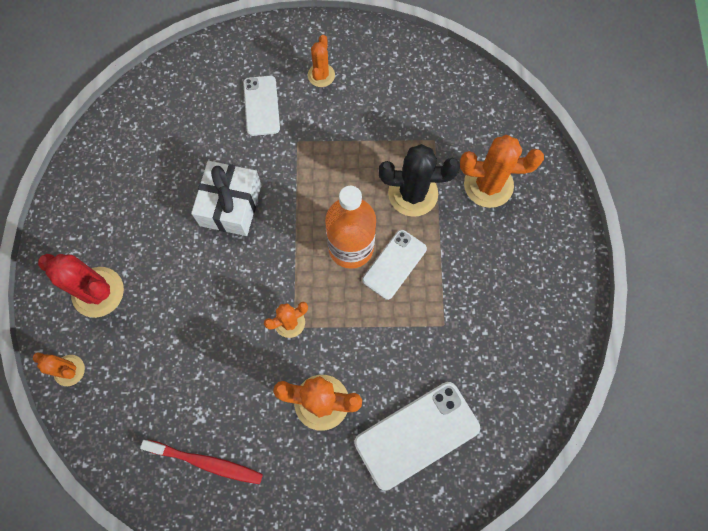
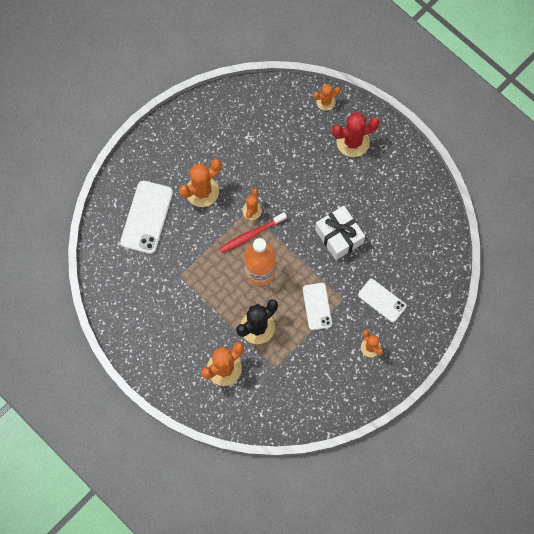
camera: 135 degrees right, 0 degrees up
(206, 462) = (226, 123): red toothbrush -> red toothbrush (251, 235)
(394, 264) = (231, 283): white phone -> white phone (317, 306)

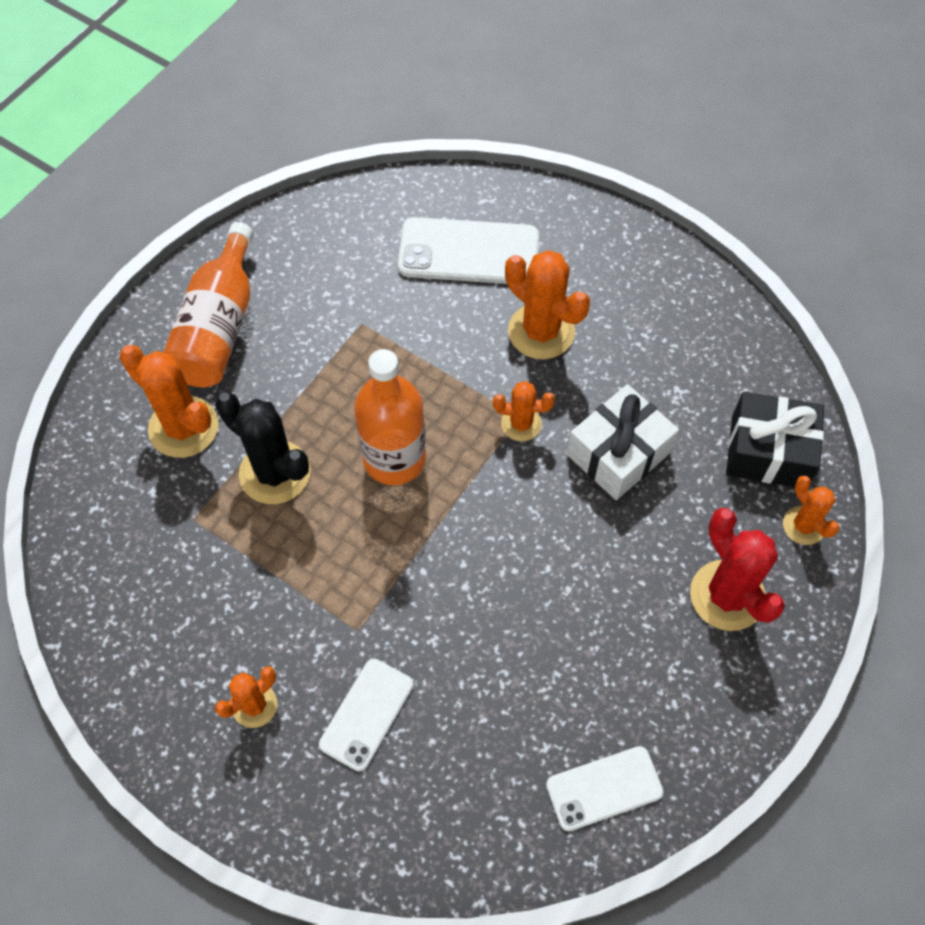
camera: 80 degrees right, 10 degrees down
(168, 347) = (218, 327): none -> orange bottle
(251, 235) = (469, 431): red toothbrush -> none
(287, 106) = (768, 452): none -> black gift
(317, 306) = (334, 579): white phone -> white phone (604, 788)
(339, 236) = (499, 600): white gift -> white gift (618, 453)

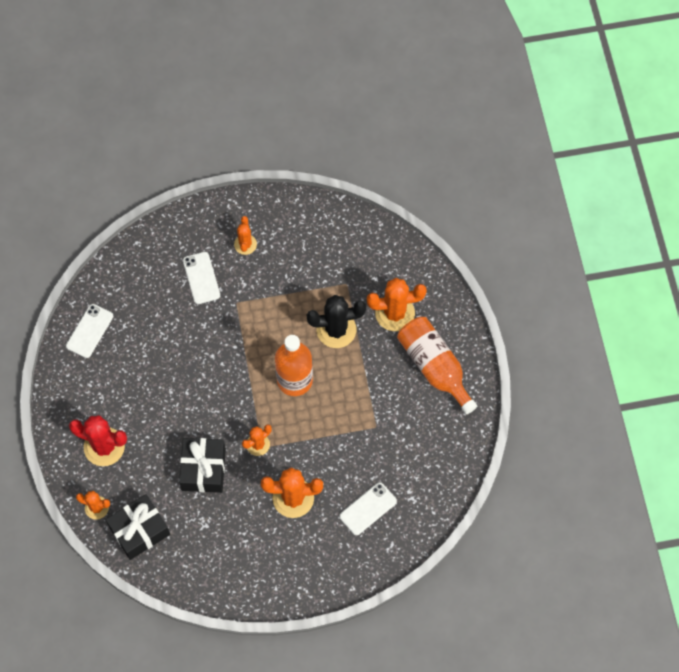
camera: 135 degrees right, 5 degrees up
(468, 252) = (368, 509): white phone -> white phone, size x0.63
(618, 453) = (203, 469): white gift -> black gift

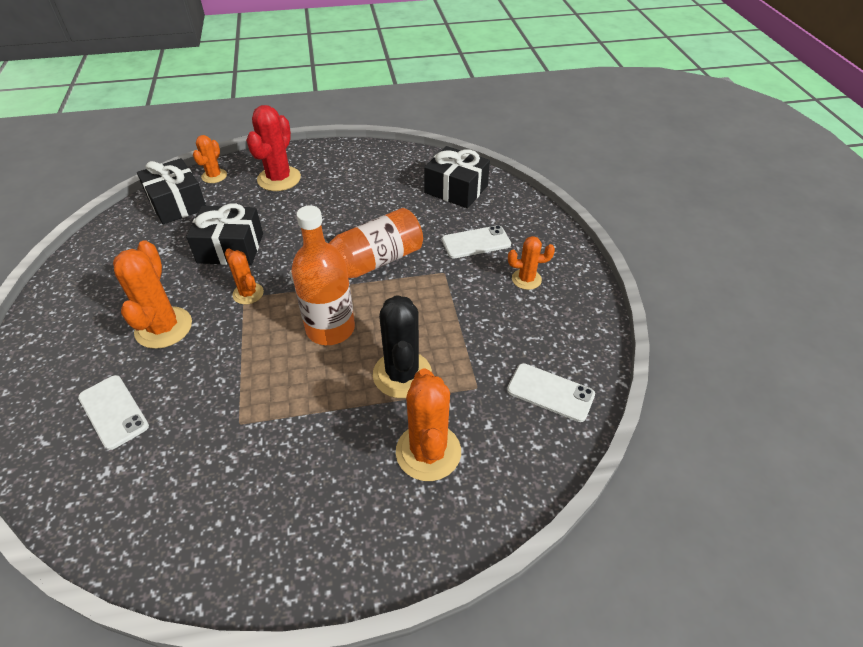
camera: 90 degrees right, 20 degrees down
(89, 331) = (410, 166): white phone -> white phone (550, 392)
(128, 291) = (456, 189): none -> black gift
(434, 367) = (326, 512): orange bottle -> orange bottle (367, 265)

